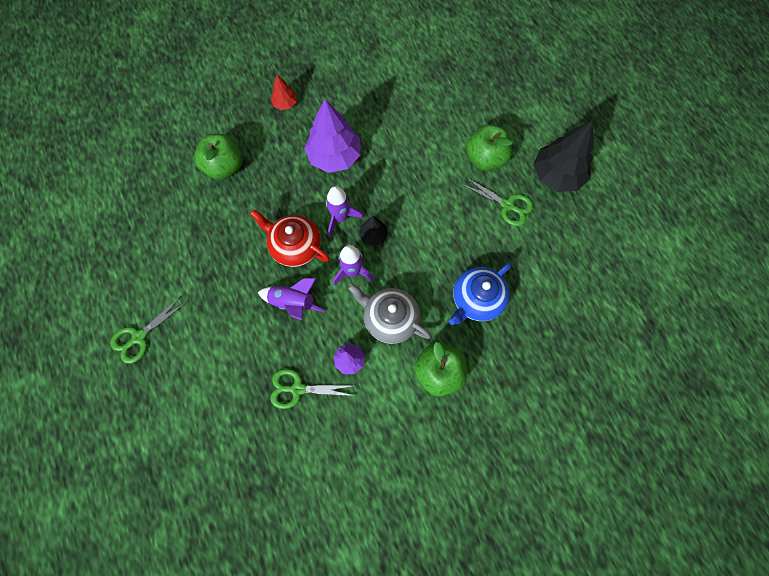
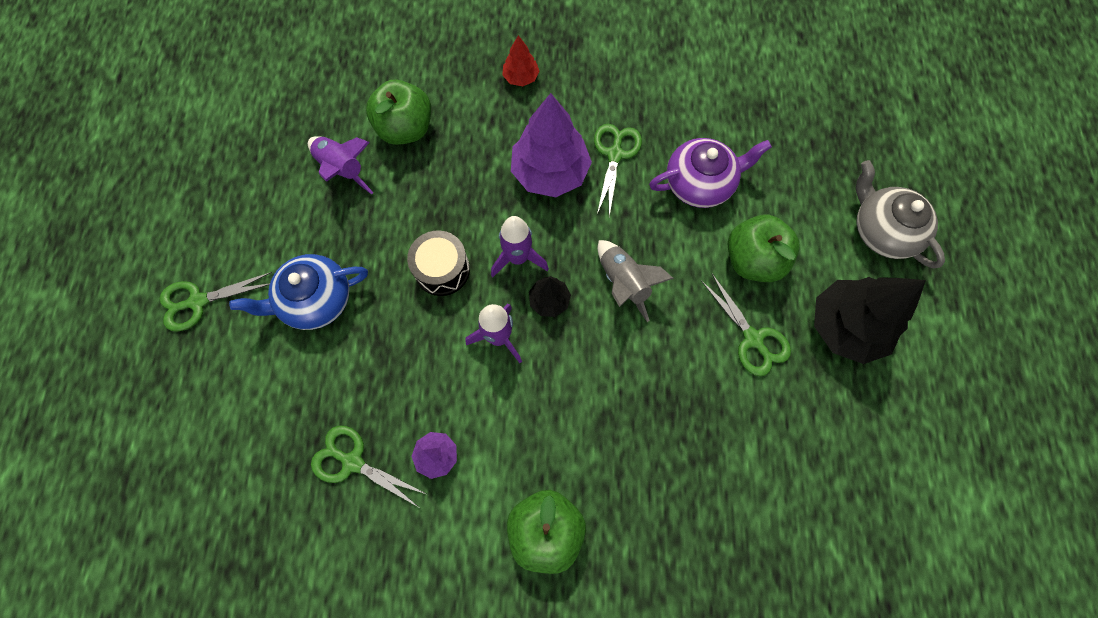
camera: 25 degrees right, 0 degrees up
(293, 303) = (403, 344): purple rocket -> purple rocket (343, 169)
(295, 246) = (442, 269): red teapot -> black drum
(370, 128) = (615, 154): none -> green scissors
(390, 318) = (516, 423): grey teapot -> grey teapot (882, 230)
(414, 205) = (623, 283): none -> grey rocket
(432, 125) = (700, 183): none -> purple teapot
(476, 300) = (646, 453): blue teapot -> blue teapot (315, 300)

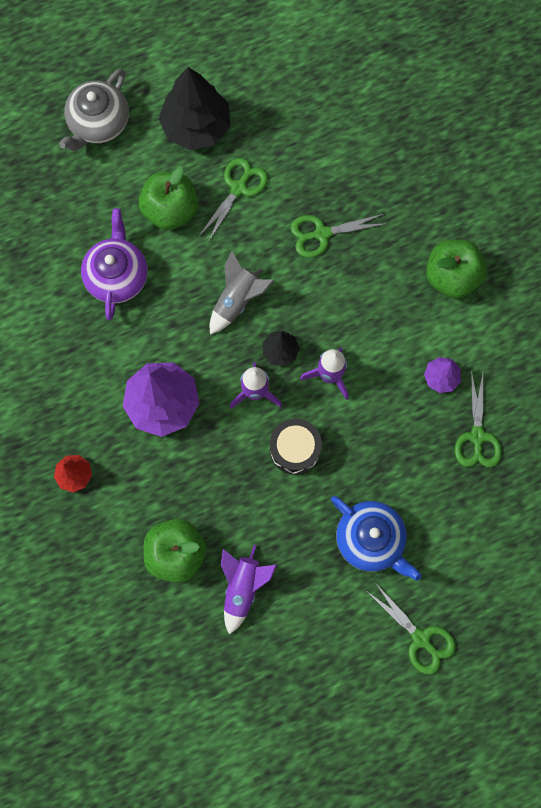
camera: 115 degrees left, 5 degrees up
(615, 154) = (120, 356): green scissors -> green scissors (322, 234)
(700, 183) = (117, 275): purple teapot -> purple teapot turned 45 degrees clockwise

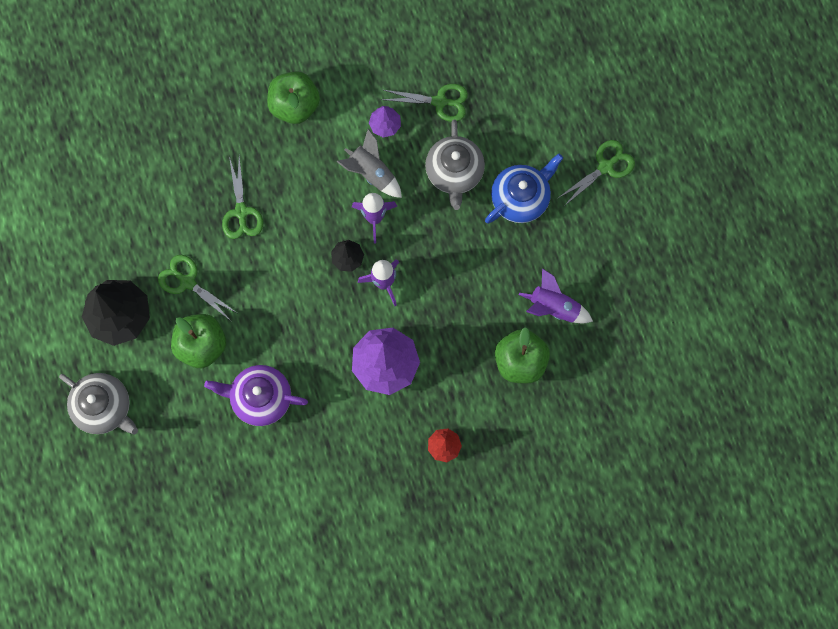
camera: 85 degrees left, 0 degrees up
(237, 300) = (296, 291): grey rocket -> grey rocket (371, 173)
(295, 449) = (437, 253): black drum -> none
(393, 460) = (454, 172): none -> grey teapot

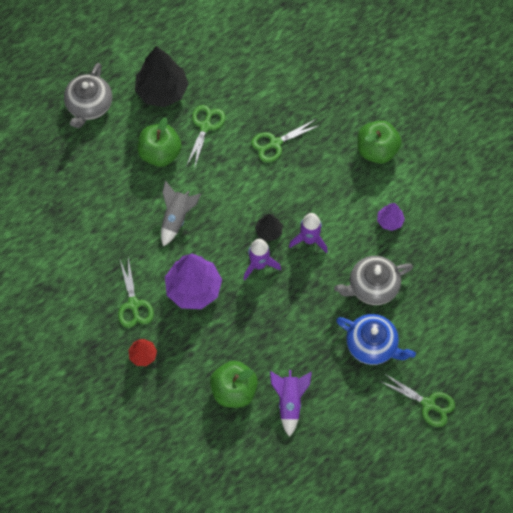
camera: 70 degrees right, 10 degrees down
(260, 398) = (134, 208): purple teapot -> none
(371, 173) = (346, 225): grey rocket -> grey rocket (177, 218)
(440, 102) = (427, 255): green scissors -> green scissors (133, 304)

